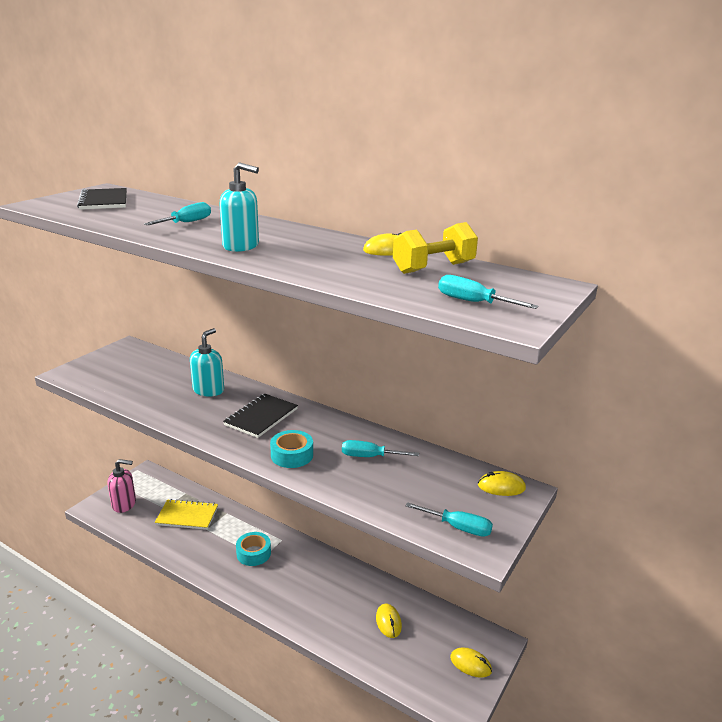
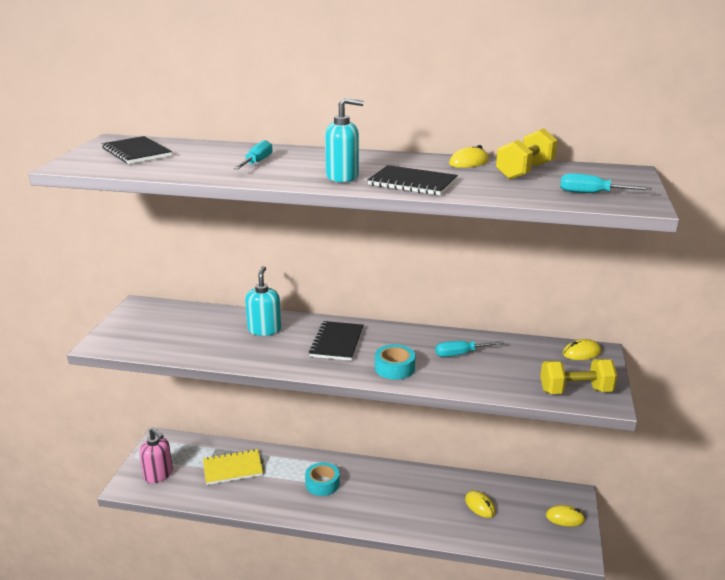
camera: 20 degrees left, 0 degrees up
(124, 504) = (158, 474): pink soap dispenser -> pink soap dispenser turned 60 degrees clockwise
(298, 262) = (412, 183): none -> black notebook
(458, 527) = (575, 391): turquoise screwdriver -> yellow dumbbell

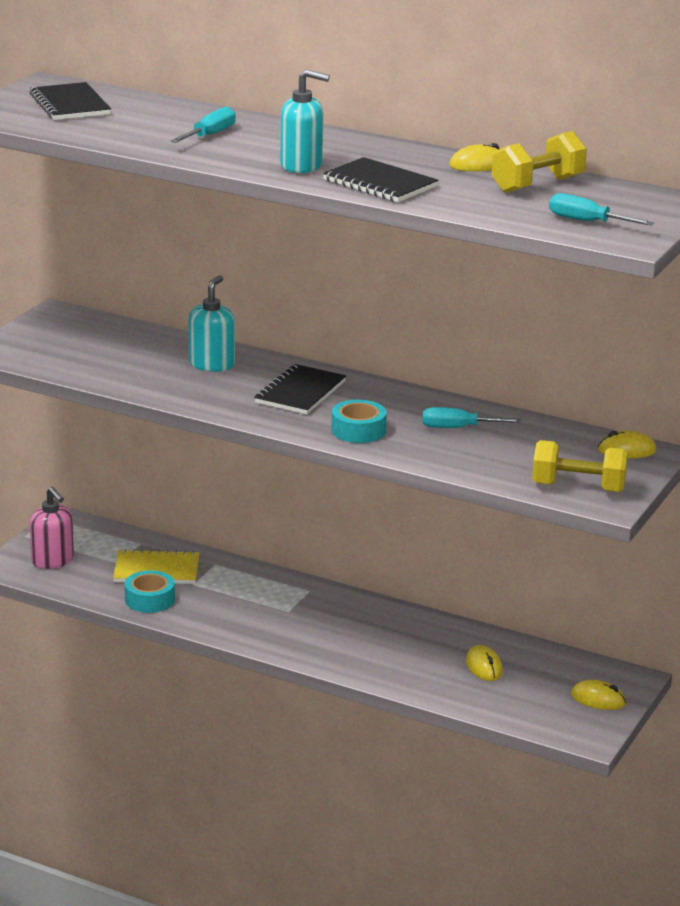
camera: 15 degrees right, 0 degrees up
(322, 484) = (274, 607): turquoise tape -> turquoise tape (150, 599)

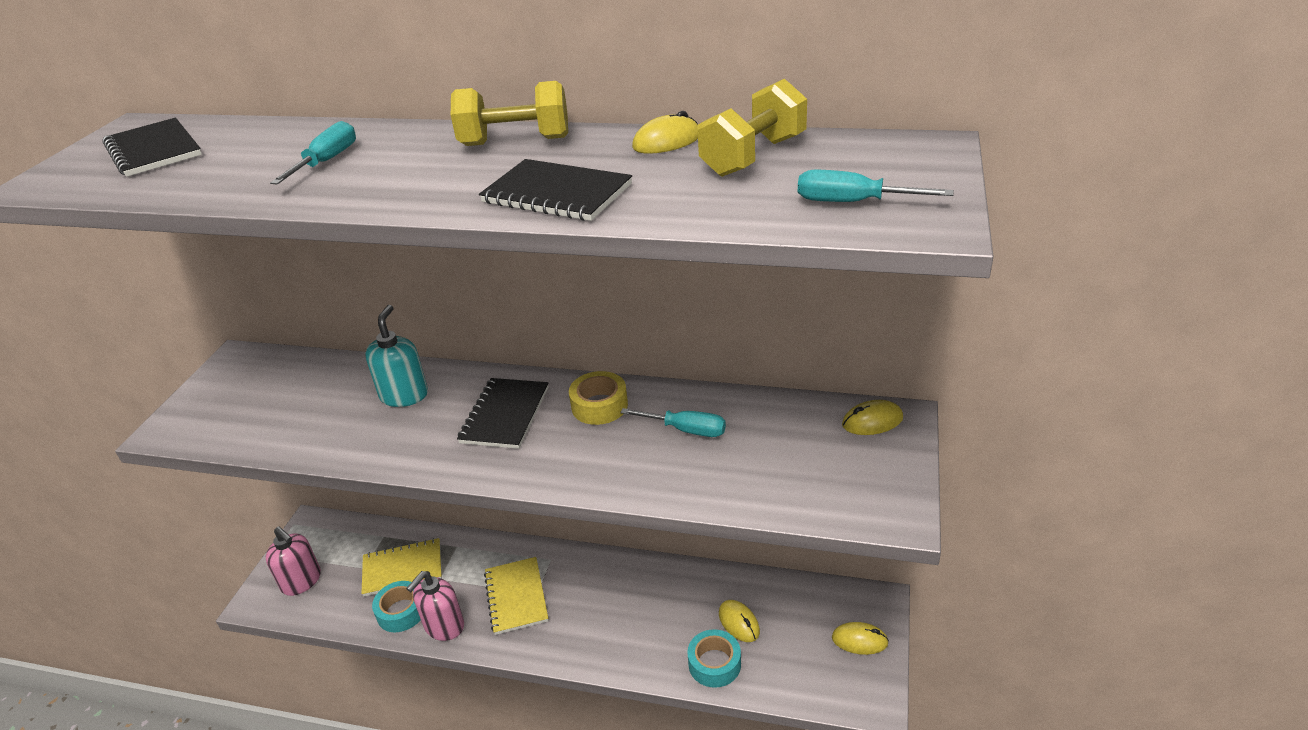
camera: 10 degrees left, 10 degrees up
(190, 616) = (444, 626): none -> pink soap dispenser
(267, 610) = (516, 597): none -> yellow notebook
(302, 166) = (449, 185): turquoise soap dispenser -> none
(358, 430) = (581, 460): turquoise tape -> turquoise tape (714, 664)
(387, 400) = (599, 406): none -> yellow tape
(458, 428) = (686, 430): turquoise screwdriver -> turquoise screwdriver turned 150 degrees counterclockwise
(578, 487) = (851, 495): yellow dumbbell -> yellow dumbbell (515, 141)

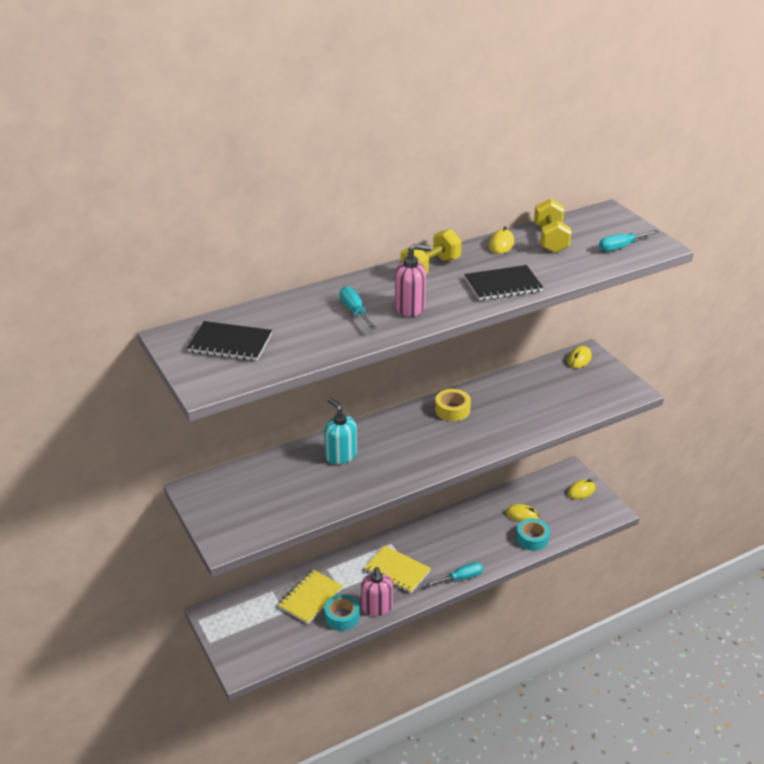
camera: 45 degrees left, 0 degrees up
(301, 581) = (255, 642): pink soap dispenser -> pink soap dispenser (410, 307)
(505, 415) = (412, 437): black notebook -> none
(686, 430) = (508, 401): turquoise screwdriver -> turquoise screwdriver (461, 578)

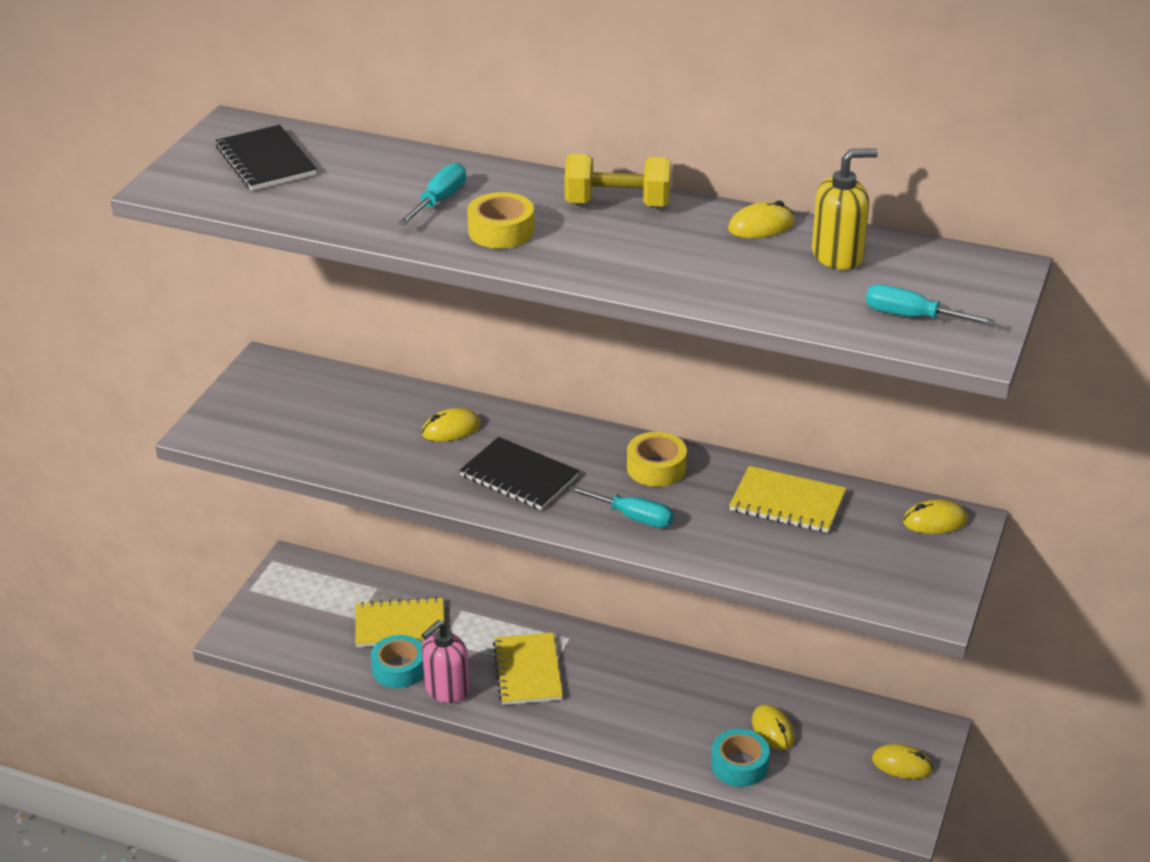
camera: 50 degrees right, 0 degrees up
(341, 455) = (451, 429): turquoise soap dispenser -> yellow mouse
(410, 307) = (501, 231): pink soap dispenser -> yellow tape
(461, 578) = (583, 736): turquoise screwdriver -> turquoise screwdriver (633, 517)
(503, 285) = (655, 269): black notebook -> black notebook (519, 476)
(522, 388) = (787, 502): none -> yellow notebook
(550, 239) = (838, 255): yellow dumbbell -> yellow soap dispenser

